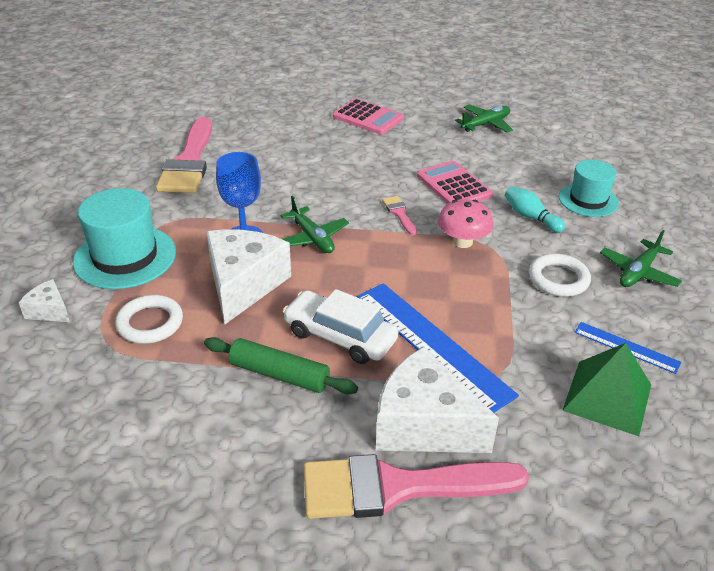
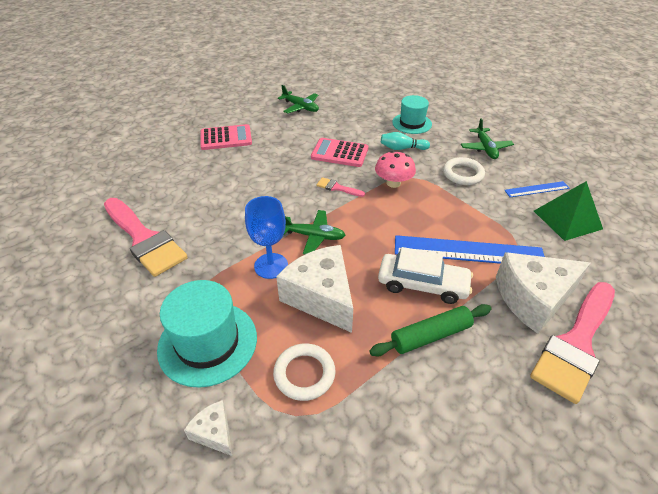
camera: 45 degrees left, 5 degrees up
(49, 311) = (214, 433): white cheese -> white cheese turned 60 degrees clockwise
(340, 336) = (422, 284): white car -> white car turned 150 degrees counterclockwise
(486, 124) = (300, 107): green plane -> green plane turned 120 degrees clockwise

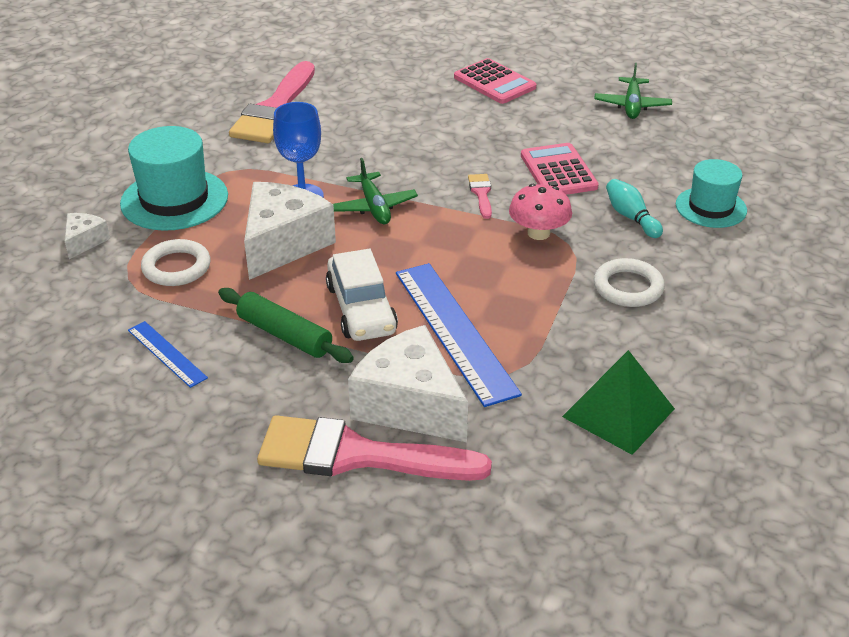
camera: 60 degrees right, 5 degrees down
(485, 148) = (726, 294): green plane -> none
(536, 189) = (667, 368): blue ruler -> blue ruler (167, 354)

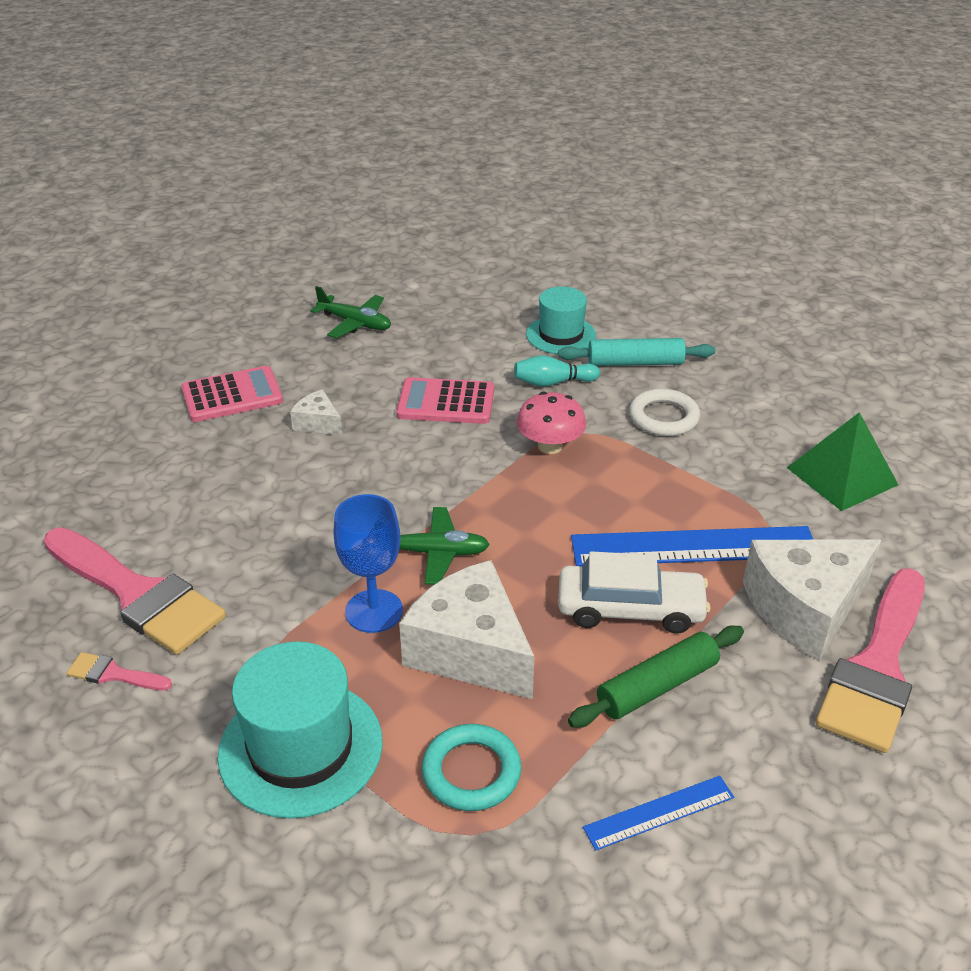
camera: 70 degrees left, 0 degrees up
(84, 241) = (350, 879): white cheese -> white cheese (318, 423)
(176, 267) = (471, 772): white ring -> turquoise ring
(481, 193) = (455, 465): pink brush -> pink brush (114, 674)
(703, 257) = (635, 363): none -> turquoise rolling pin

